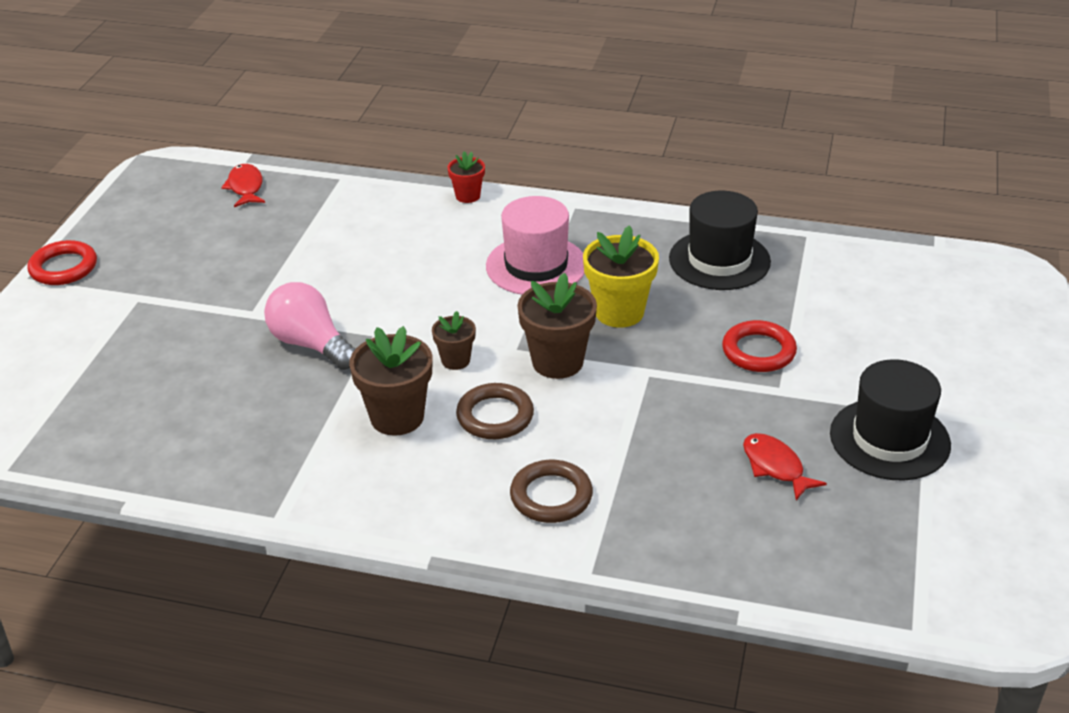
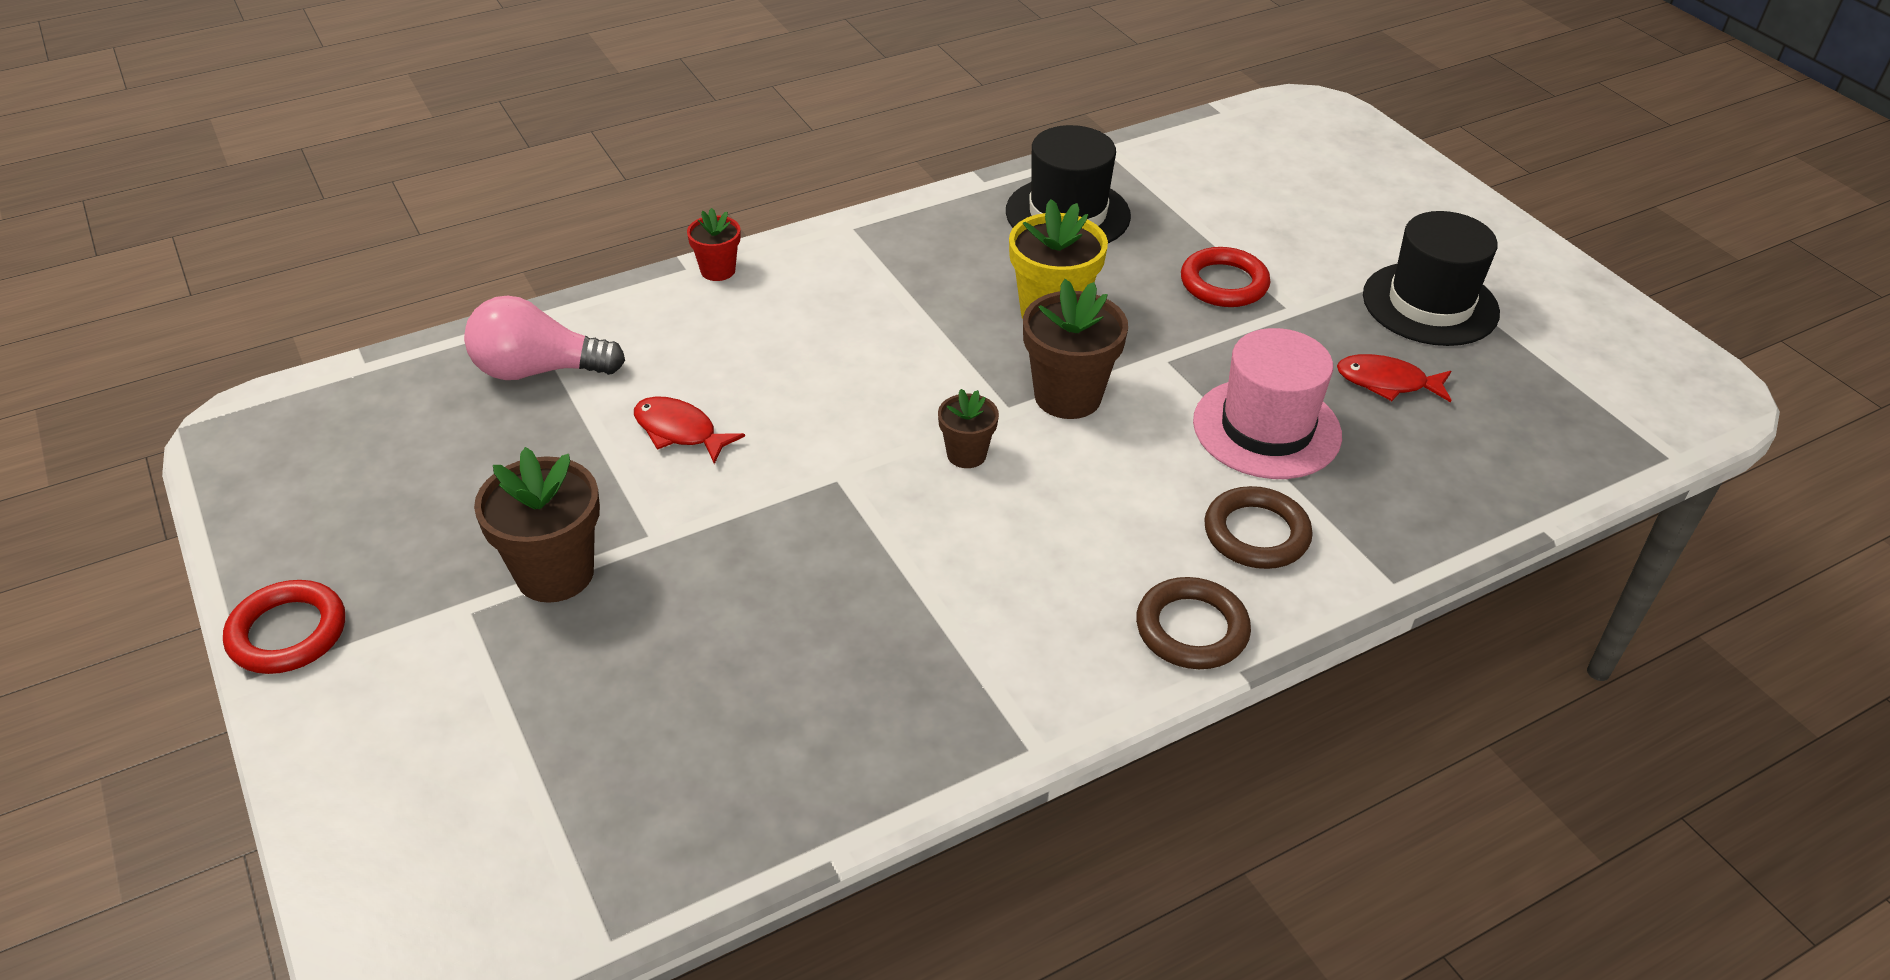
camera: 45 degrees left, 5 degrees up
(245, 187) = (414, 393): red fish -> red fish (679, 431)
(311, 344) = (781, 532): pink light bulb -> pink light bulb (538, 370)
(397, 417) = (996, 552): brown flower pot -> brown flower pot (555, 573)
(495, 416) = (1090, 488): brown ring -> brown ring (1191, 629)
(536, 265) = (902, 309): pink hat -> pink hat (1266, 428)

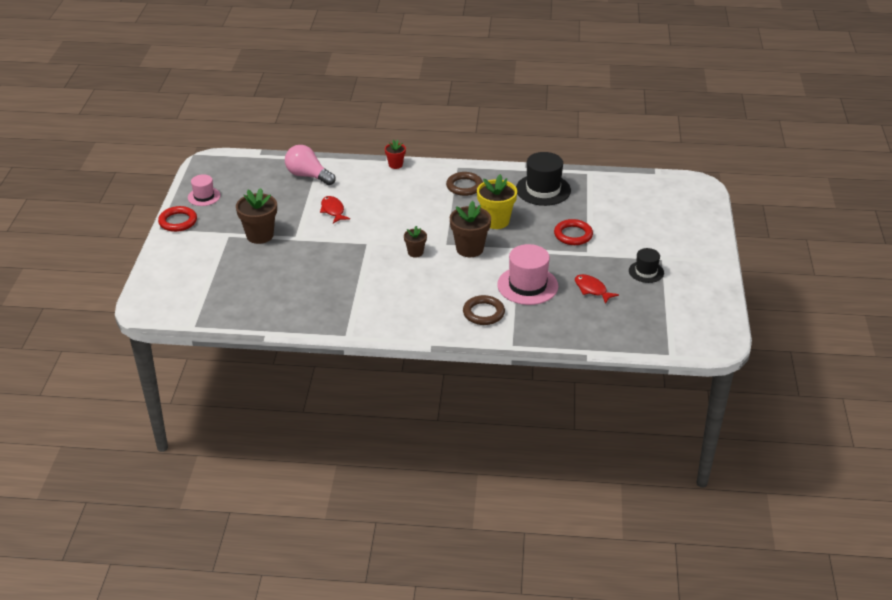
camera: 35 degrees right, 5 degrees down
(306, 530) = (204, 196): none -> pink hat
(1191, 629) = (429, 328): brown ring -> brown ring (464, 186)
(1430, 304) = (646, 272): black hat -> black hat, size x0.59

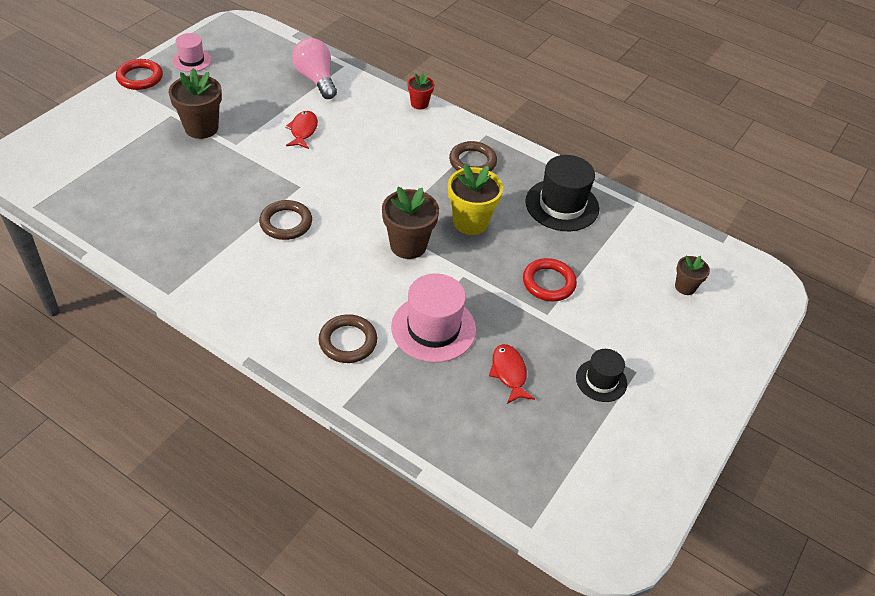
camera: 25 degrees right, 10 degrees up
(379, 267) = (286, 223): none -> brown ring
(415, 252) = (343, 222): brown flower pot -> brown flower pot (685, 287)

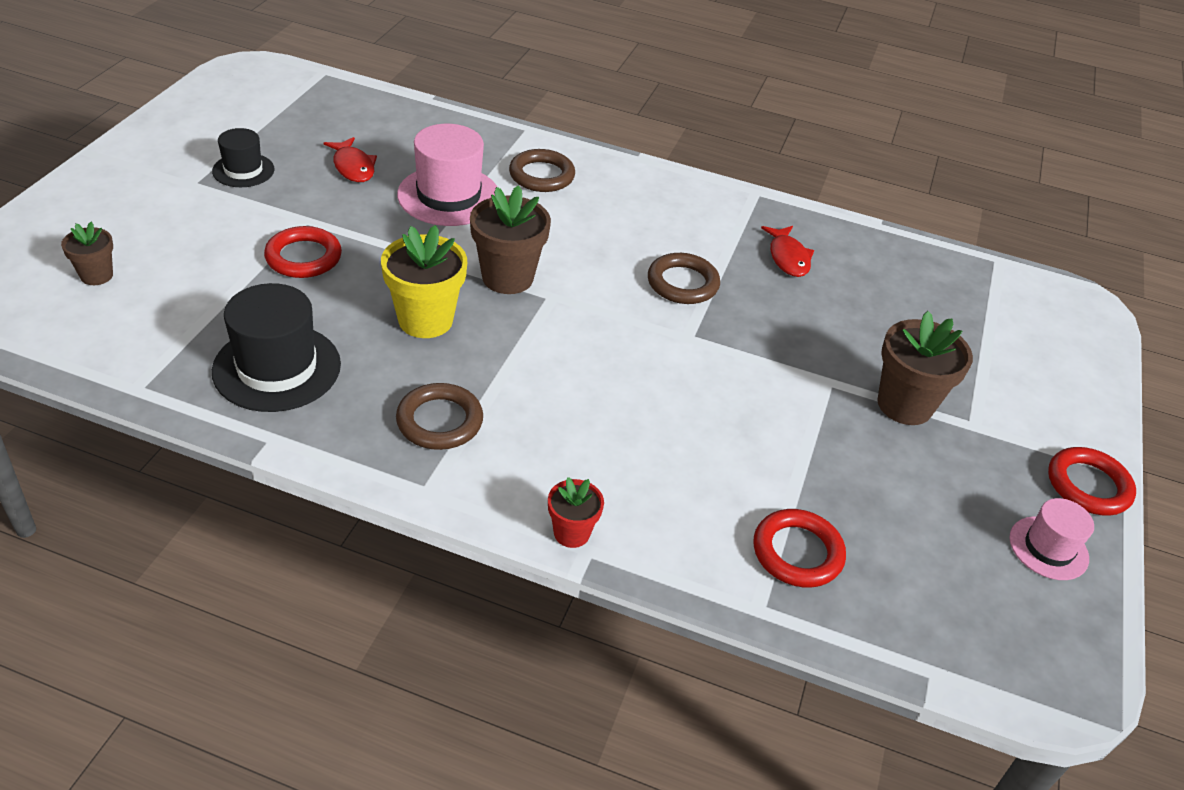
camera: 165 degrees right, 5 degrees down
(303, 131) = (749, 429): red fish -> red fish (788, 258)
(316, 79) = (797, 552): pink light bulb -> red ring

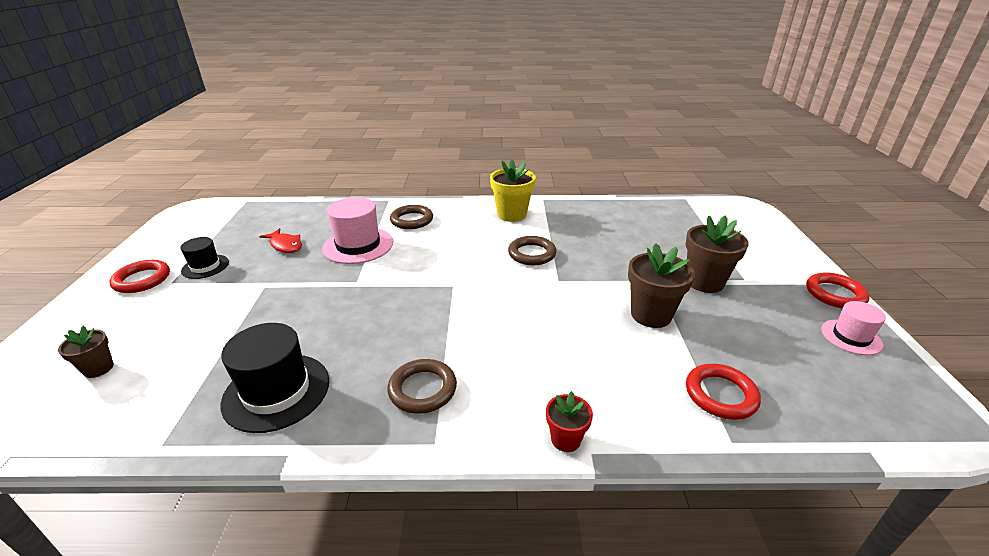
camera: 15 degrees left, 10 degrees down
(303, 257) = (270, 308): red ring -> red ring (142, 280)
(425, 320) = (378, 323): yellow flower pot -> yellow flower pot (512, 214)
(507, 277) = (421, 281): brown flower pot -> brown flower pot (651, 315)
(788, 258) = (581, 225): red fish -> none

